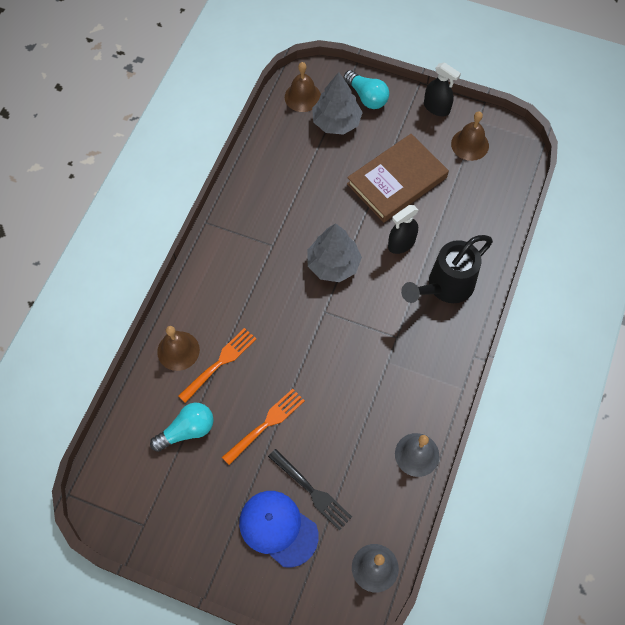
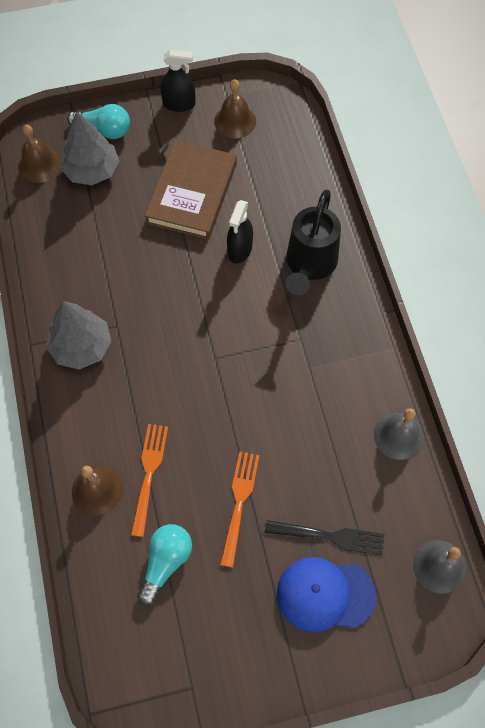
camera: 35 degrees left, 0 degrees up
(333, 264) = (190, 308): grey tree -> grey tree (81, 346)

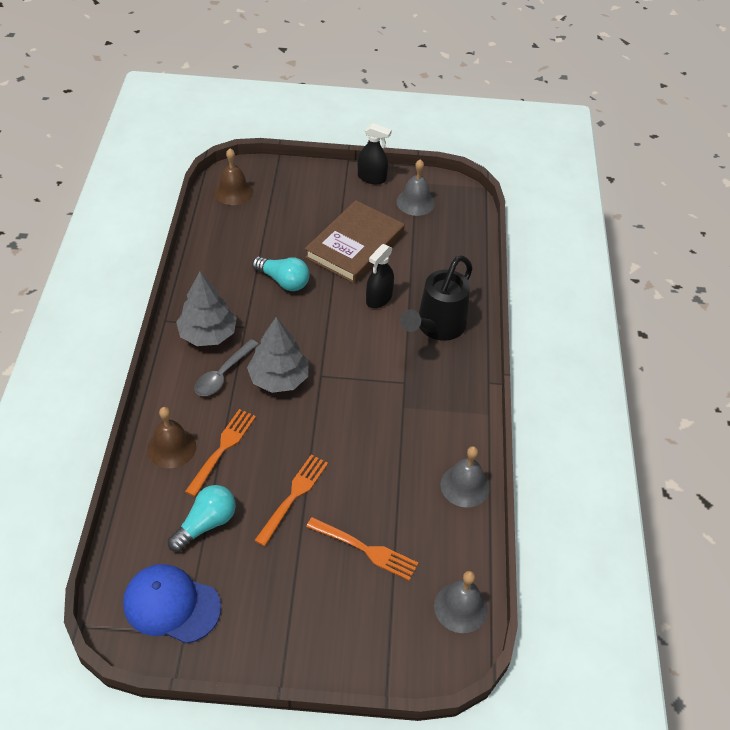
camera: 15 degrees right, 15 degrees down
(92, 170) = (275, 207): grey tree -> grey tree (279, 378)
(104, 130) = (299, 181): turquoise light bulb -> turquoise light bulb (283, 281)
(116, 388) = (223, 374): none -> grey spoon
(235, 121) = (415, 202): brown bell -> grey bell
(325, 594) = (341, 596): blue cap -> blue cap (171, 605)
(329, 536) = (365, 549): black fork -> orange fork

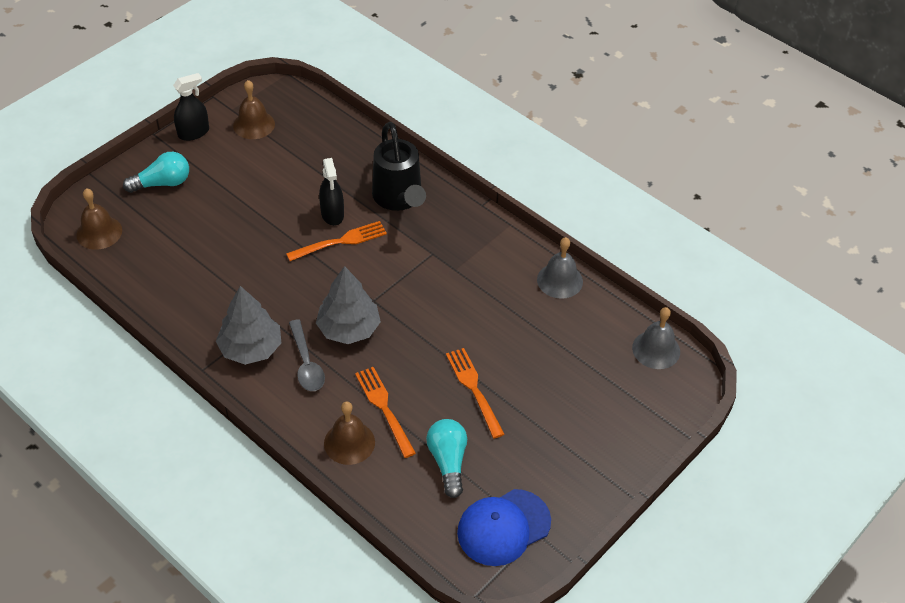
camera: 50 degrees left, 0 degrees up
(283, 281) = (246, 262): turquoise light bulb -> turquoise light bulb (162, 183)
(355, 245) = (258, 192): brown book -> none
(365, 549) = (561, 374): orange fork -> orange fork (340, 241)
(415, 202) = (254, 124): grey bell -> brown bell

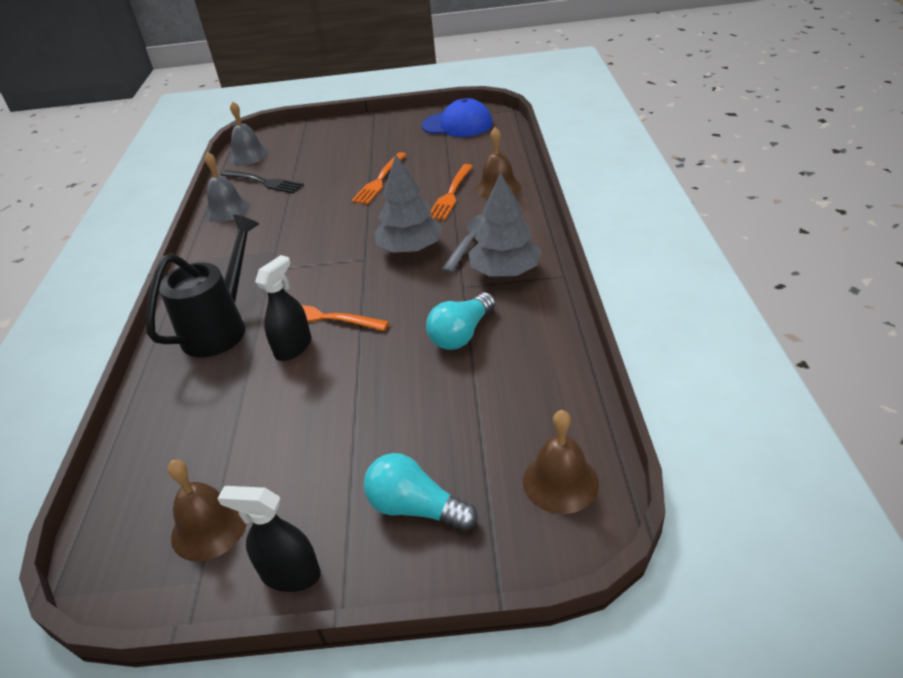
camera: 130 degrees left, 10 degrees down
(448, 461) = (448, 157): turquoise light bulb -> turquoise light bulb (461, 334)
(580, 326) = (264, 182): none -> black fork

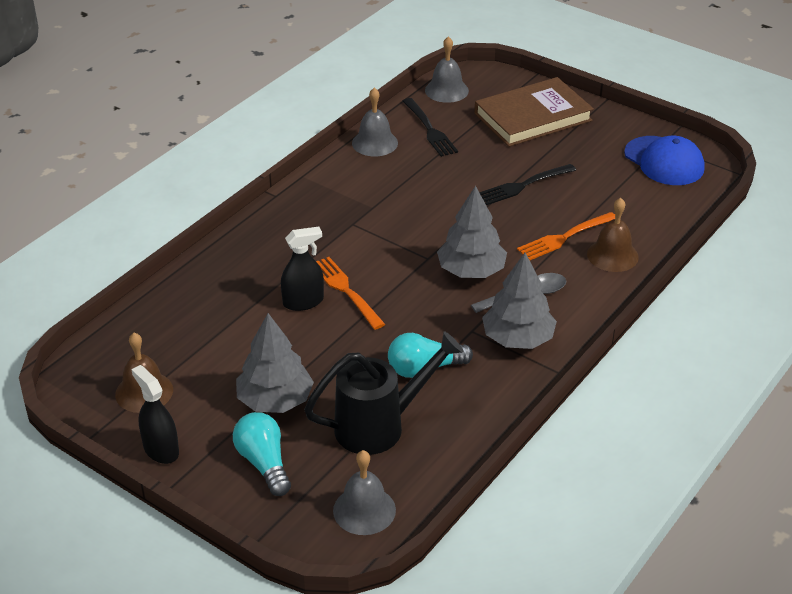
camera: 35 degrees right, 0 degrees up
(221, 327) = (272, 254): black watering can -> black watering can (379, 426)
(334, 142) = (532, 117): none -> brown book
(360, 443) = (275, 400): none -> grey tree
(379, 180) = (523, 185): orange fork -> black fork
(560, 482) = (364, 510): brown bell -> grey bell

